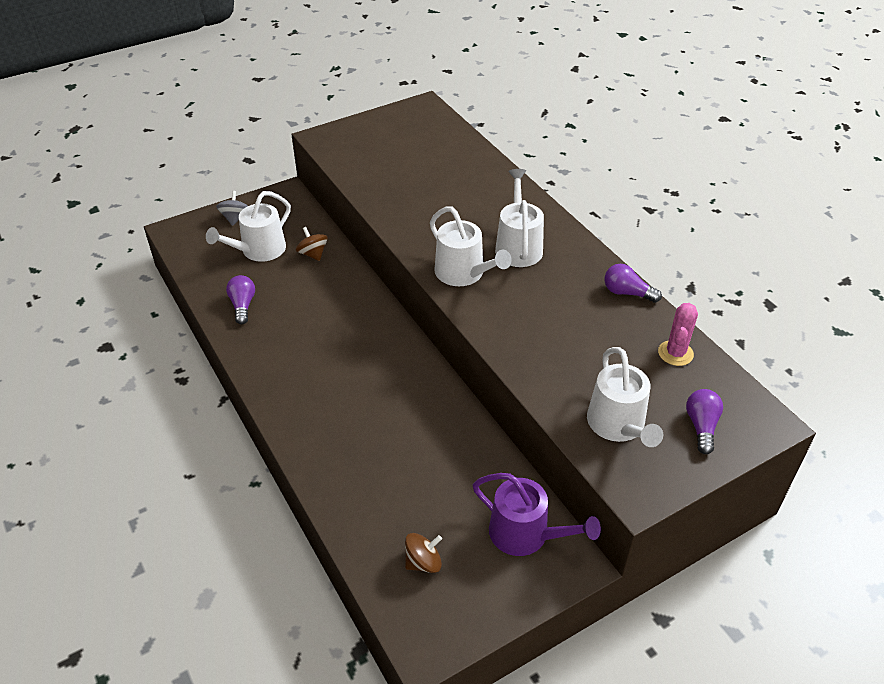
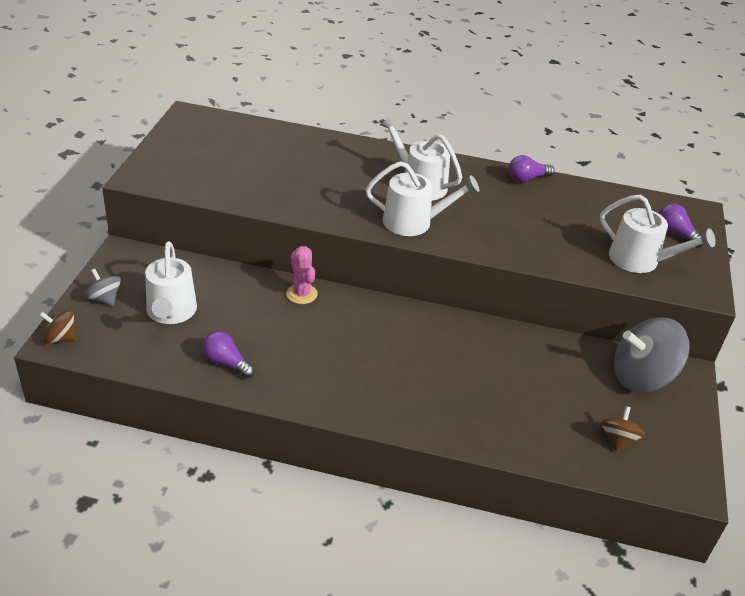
camera: 50 degrees left, 5 degrees down
(313, 254) = (224, 288): brown spinning top -> brown spinning top (61, 338)
(525, 534) = (641, 377): purple watering can -> grey spinning top
(675, 353) = (604, 200): pink cactus -> pink cactus (301, 294)

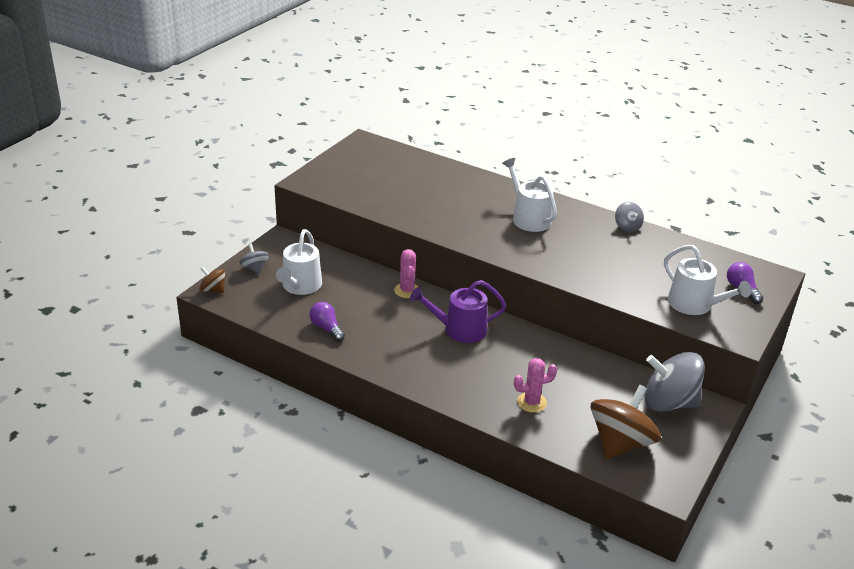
camera: 20 degrees right, 5 degrees down
(383, 333) = (460, 330): none -> purple watering can
(413, 222) = (508, 245): white watering can -> none
(502, 410) = (531, 402): none -> pink cactus
(527, 179) = (627, 227): purple light bulb -> grey spinning top
(618, 439) = (620, 443): brown spinning top -> brown spinning top, size x2.03

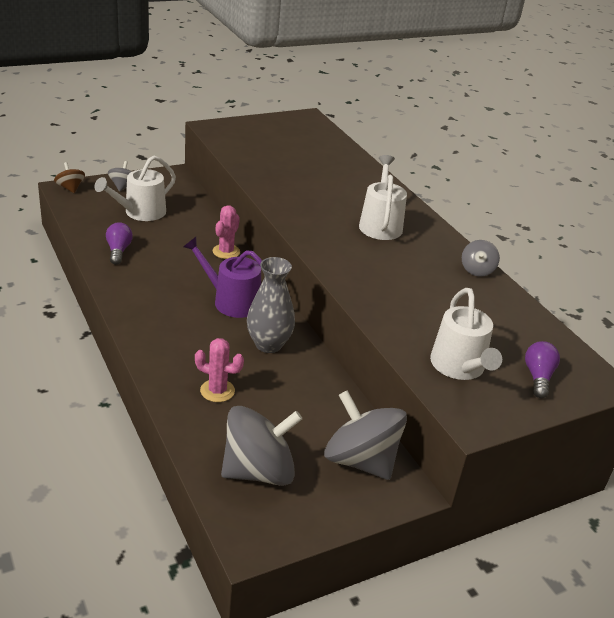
camera: 30 degrees right, 0 degrees up
(523, 351) = (268, 344): none -> grey vase
(620, 443) = (258, 471): brown spinning top -> grey spinning top

